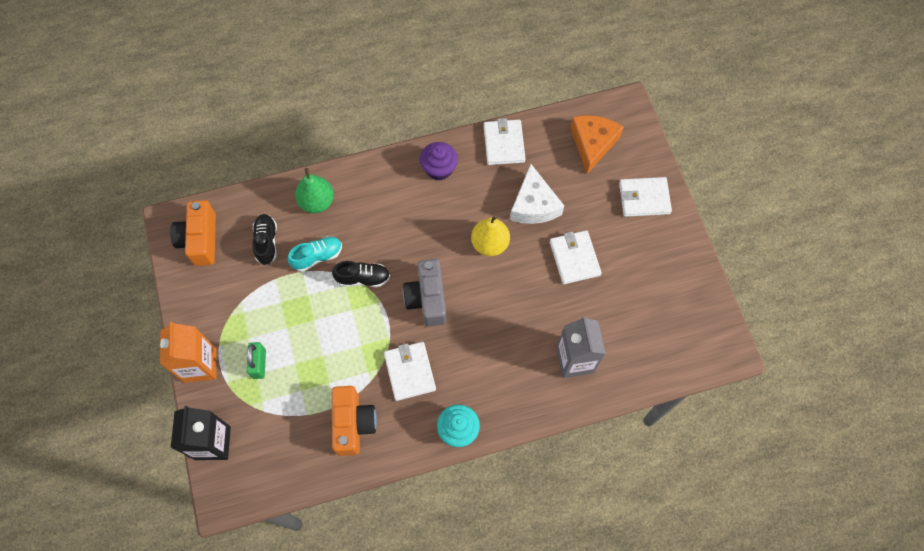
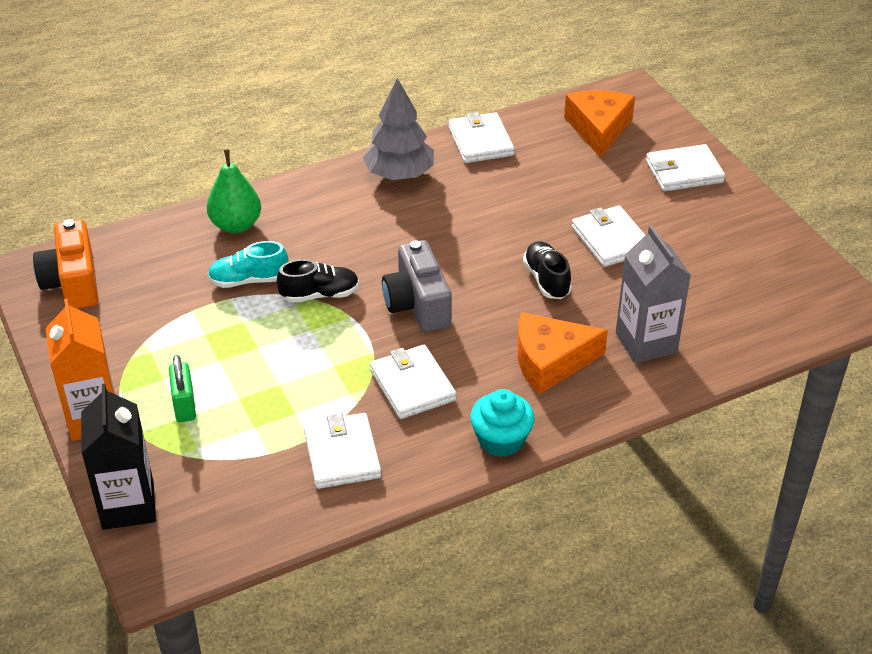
camera: 10 degrees left, 25 degrees down
(266, 242) = (171, 274): black shoe -> black shoe (546, 280)
(317, 257) = (248, 280): turquoise shoe -> turquoise shoe turned 150 degrees counterclockwise
(353, 424) = (342, 454): orange camera -> white wallet
(439, 168) = (399, 174): purple cupcake -> grey tree
(490, 244) = (490, 239): yellow pear -> none
(506, 366) = (550, 361): none -> orange cheese
(534, 205) = (539, 194): white cheese -> none

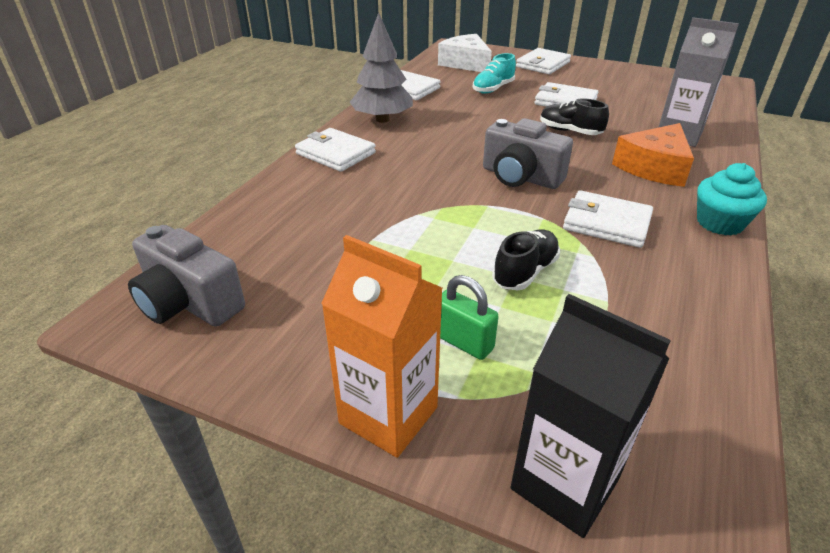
camera: 40 degrees left, 5 degrees down
(73, 283) = (189, 303): orange camera -> grey camera
(236, 225) = (301, 191): green pear -> none
(248, 280) = (369, 220): turquoise shoe -> turquoise shoe (493, 89)
(320, 295) = (442, 203): black shoe -> black shoe (525, 272)
(342, 454) = (650, 297): white wallet -> white wallet (335, 153)
(598, 129) = (466, 63): orange cheese -> white cheese

